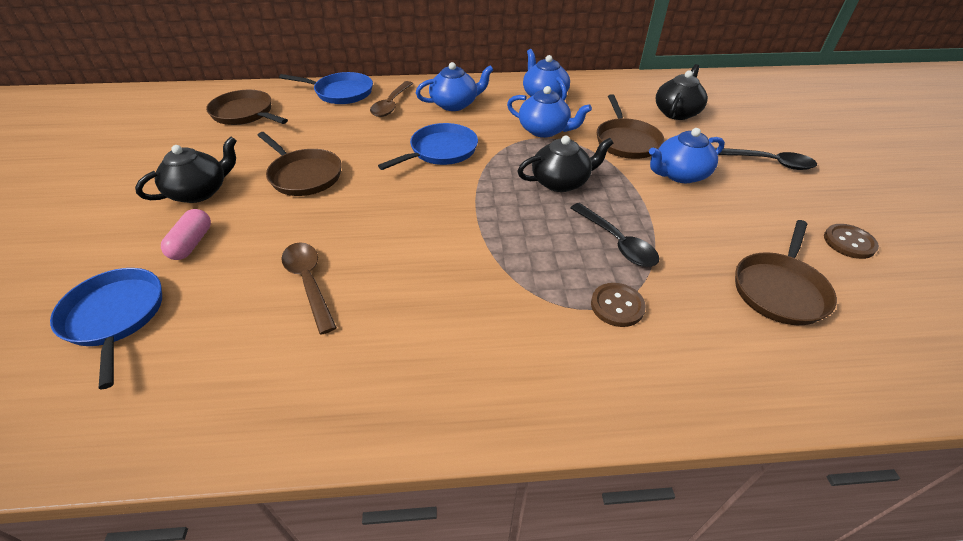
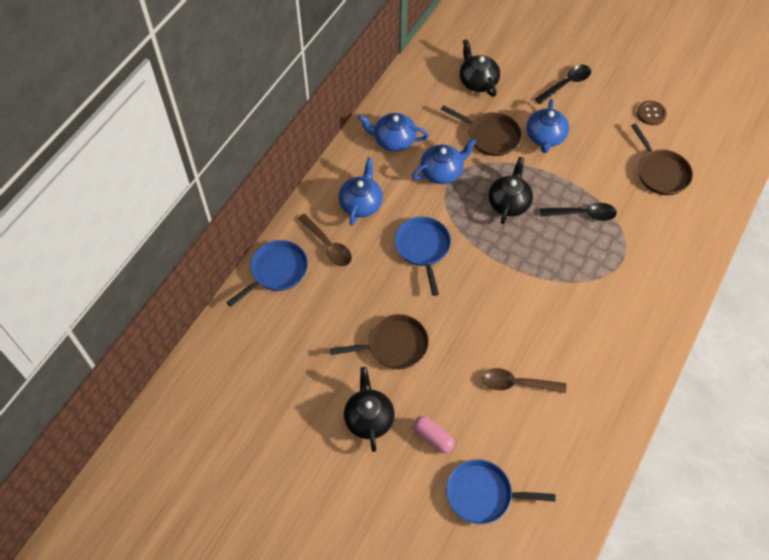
camera: 55 degrees left, 15 degrees up
(245, 114) = (260, 354): brown pan -> none
(617, 306) = (628, 248): brown button -> none

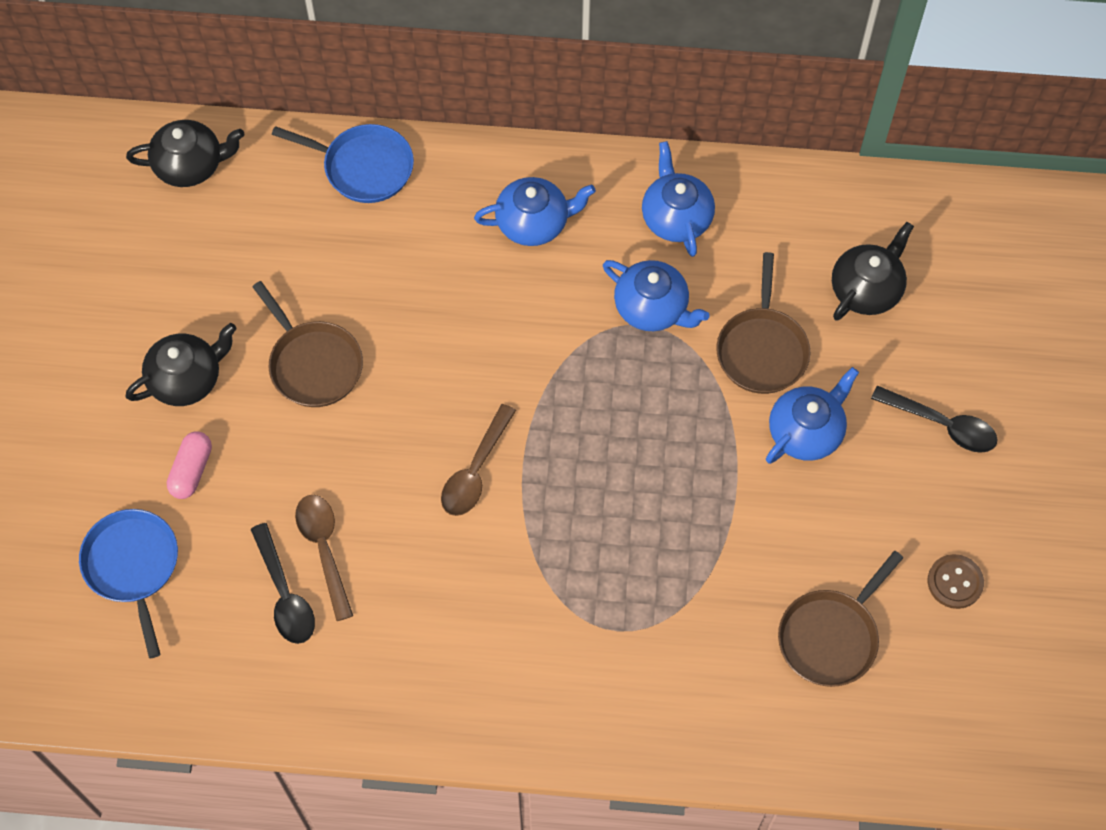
camera: 65 degrees right, 5 degrees up
(327, 245) = (438, 211): brown spoon -> brown spoon (475, 470)
(423, 248) = (496, 336): blue pan -> none
(509, 202) = (643, 424): black teapot -> black teapot (190, 165)
(545, 137) = (806, 431): blue teapot -> blue teapot turned 150 degrees clockwise
(582, 214) = (677, 540): black spoon -> black spoon (284, 594)

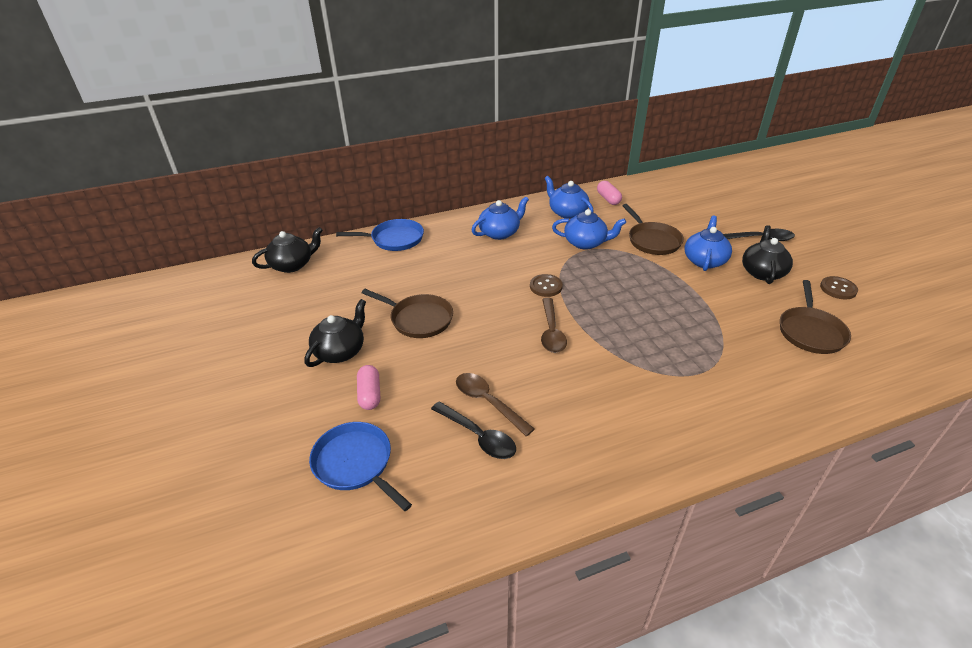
camera: 25 degrees left, 25 degrees down
(525, 378) = (546, 286): none -> brown button
(771, 211) = (608, 199): none -> pink capsule
(866, 289) = (676, 209): black teapot -> black teapot (762, 272)

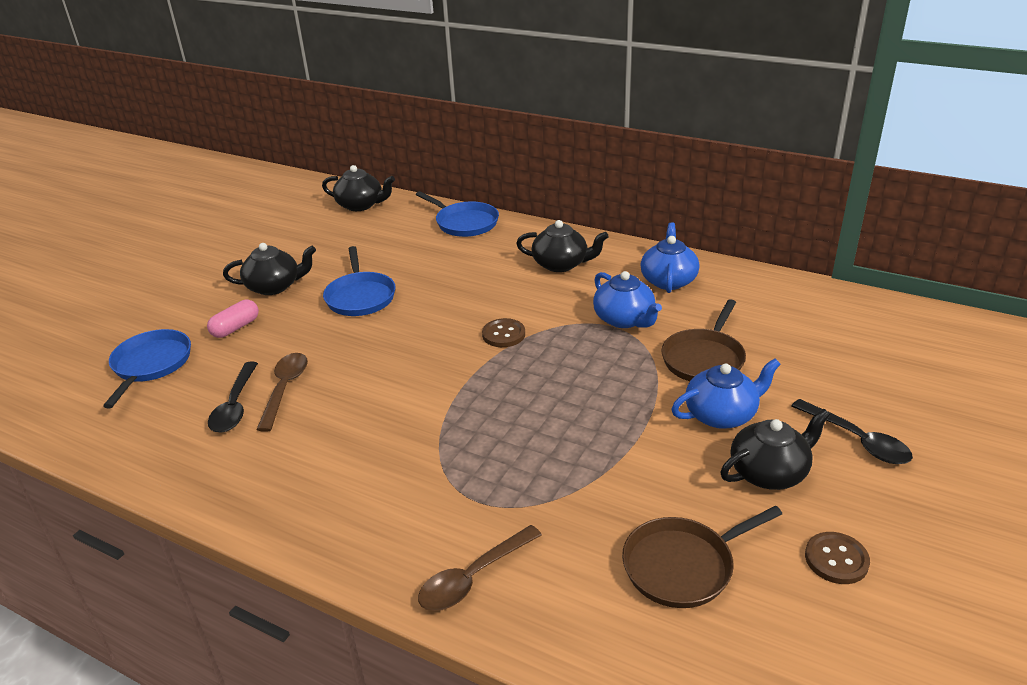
camera: 50 degrees right, 5 degrees down
(418, 319) = (360, 297): brown pan -> blue pan
(500, 233) = (561, 264): blue teapot -> black teapot
(551, 332) = (430, 373): brown spoon -> brown spoon (474, 577)
(608, 199) = (746, 290): pink capsule -> none

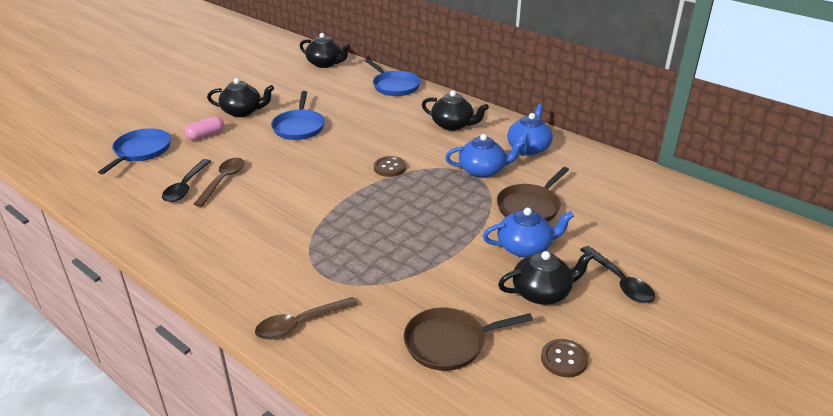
camera: 10 degrees right, 0 degrees up
(624, 319) = (483, 170): blue teapot -> blue teapot turned 75 degrees counterclockwise

